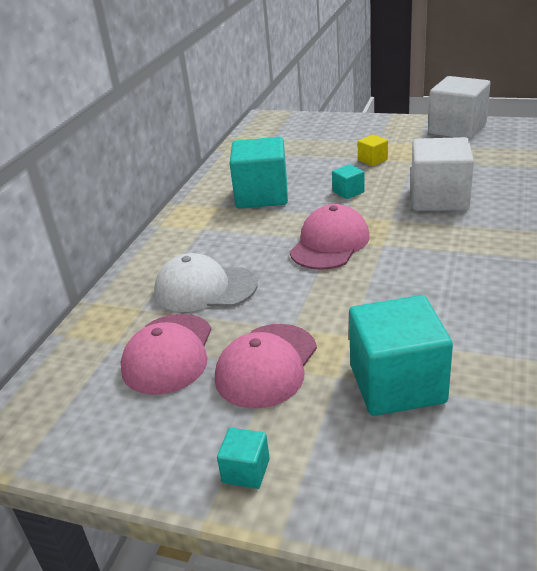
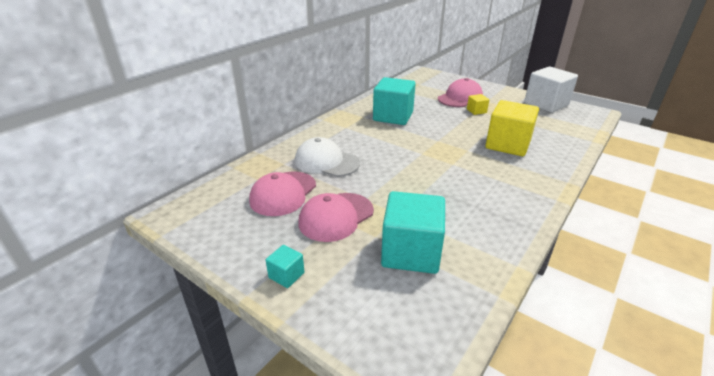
camera: 15 degrees right, 0 degrees up
(330, 243) = (418, 155): pink cap -> pink cap (460, 98)
(348, 192) = (449, 127): turquoise cube -> none
(439, 198) = (507, 144): white cube -> yellow cube

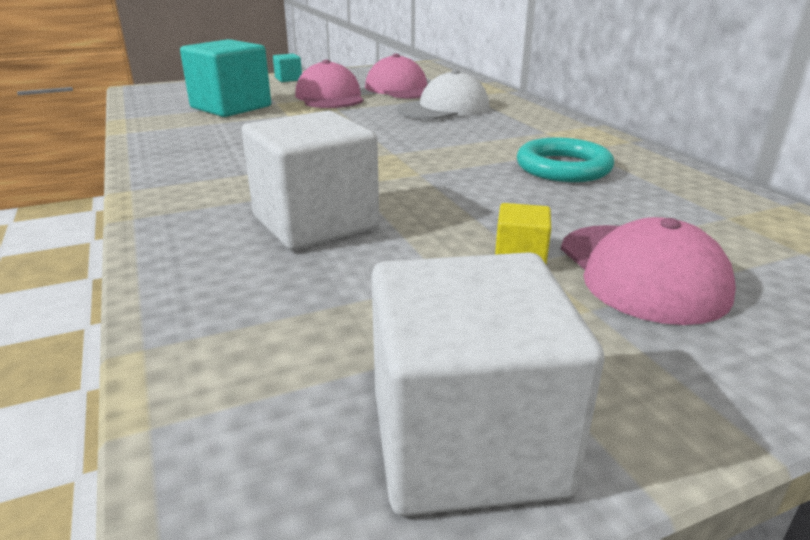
camera: 120 degrees right, 5 degrees down
(393, 116) = (563, 167): turquoise cube -> turquoise ring
(507, 144) = (315, 223): yellow cube -> white cube

